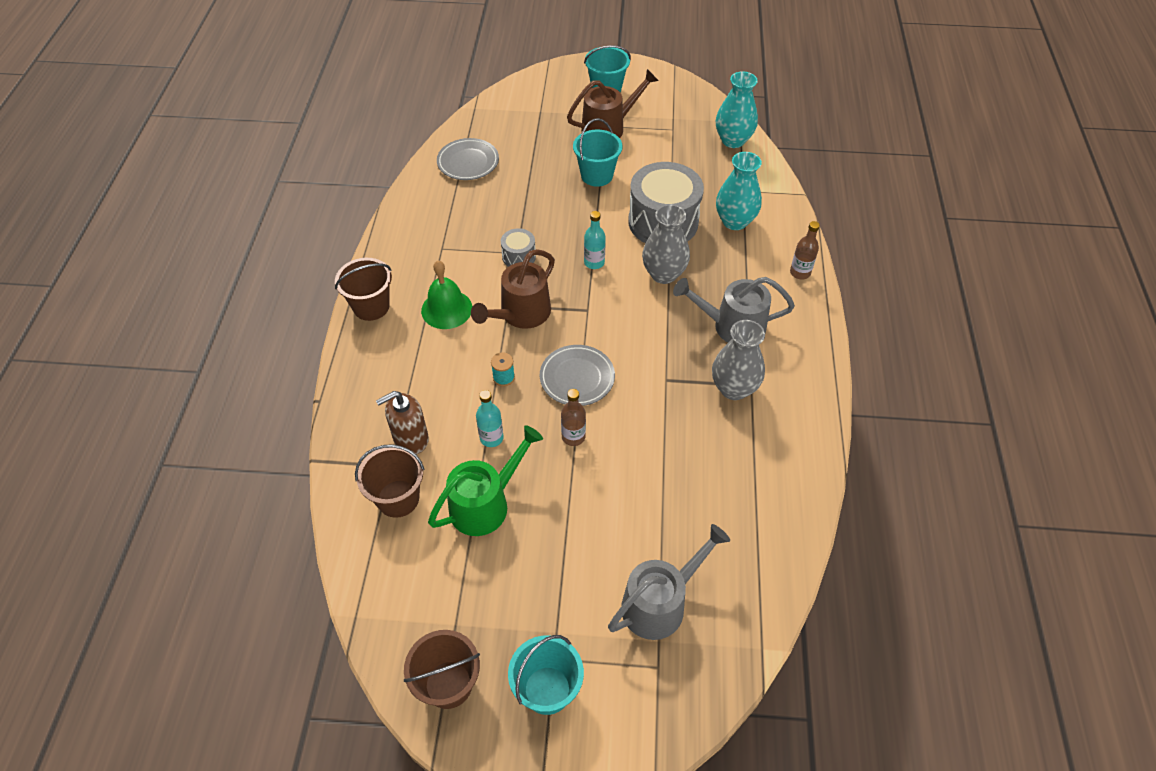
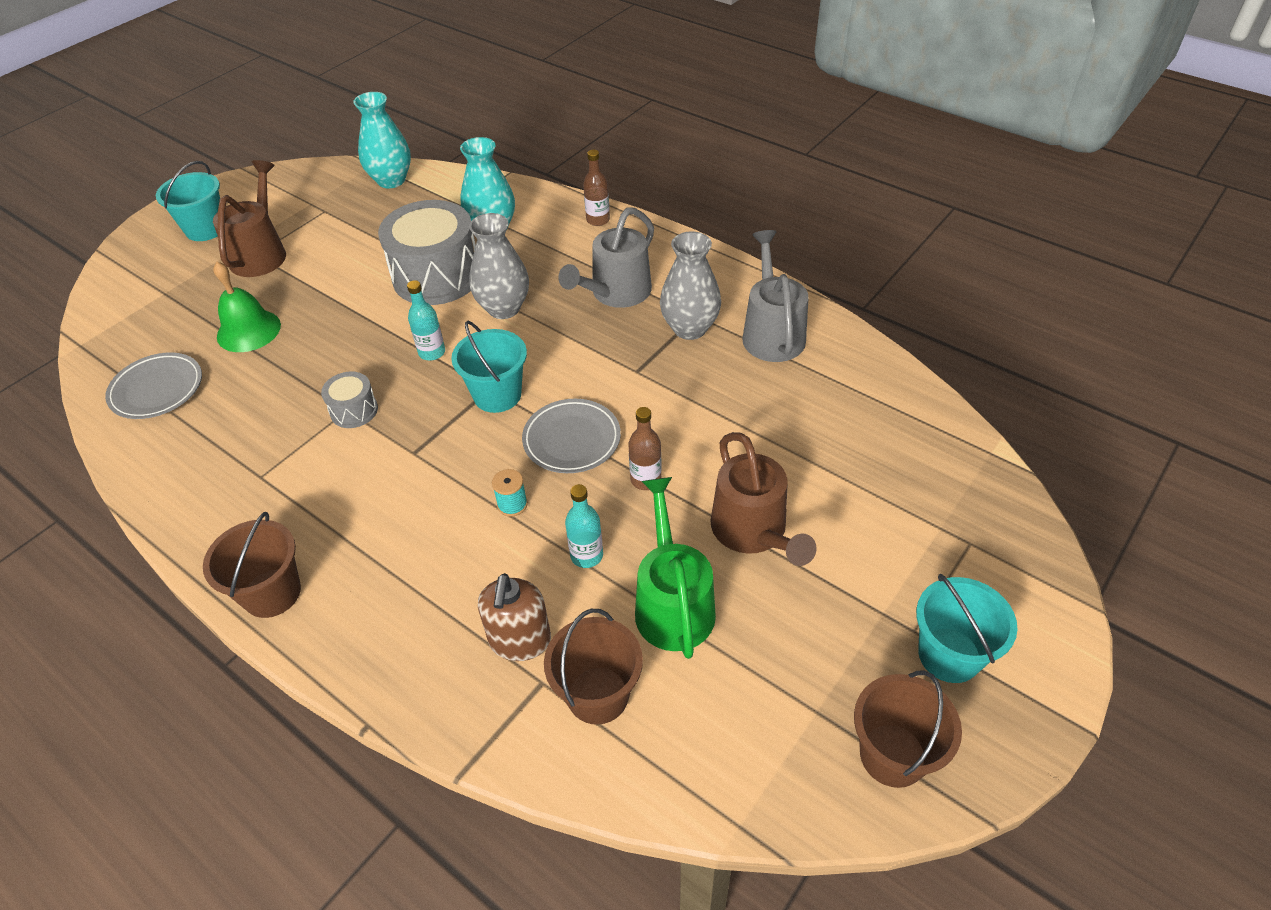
camera: 55 degrees left, 5 degrees down
(446, 309) = (359, 514): green bell -> green bell (248, 330)
(521, 314) = (438, 447): brown watering can -> brown watering can (753, 532)
(597, 175) = (315, 293): turquoise bucket -> turquoise bucket (497, 395)
(660, 602) = (898, 505): grey watering can -> grey watering can (771, 332)

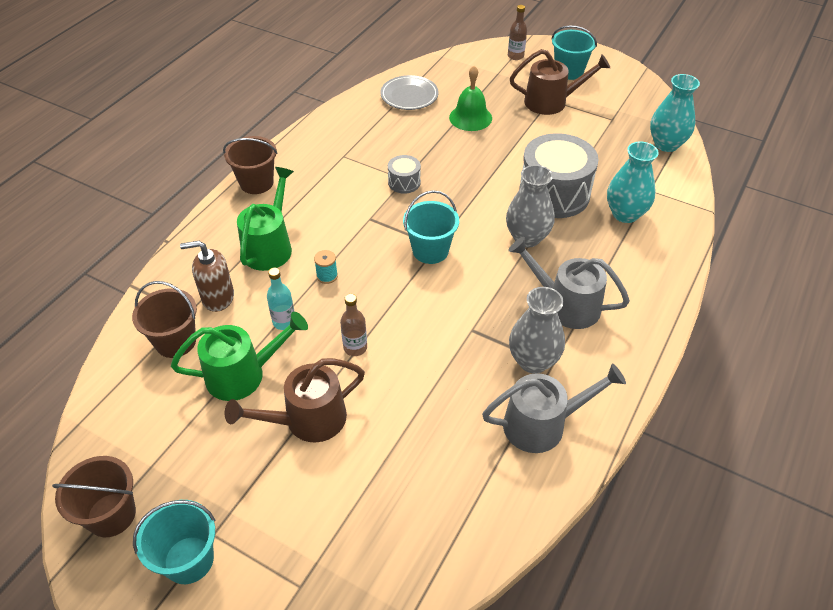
camera: 80 degrees right, 0 degrees up
(430, 573) = (270, 246): none -> green watering can
(432, 352) = (468, 208): turquoise bottle -> none
(572, 440) = (390, 299): grey plate -> none
(598, 220) = (665, 280): brown bottle -> brown bottle (515, 56)

